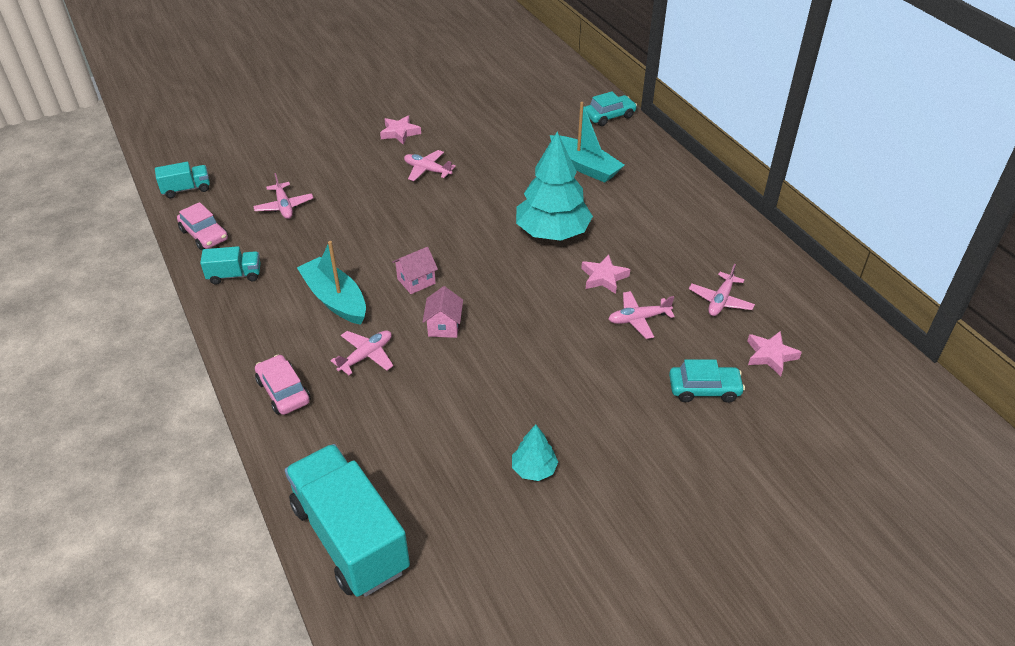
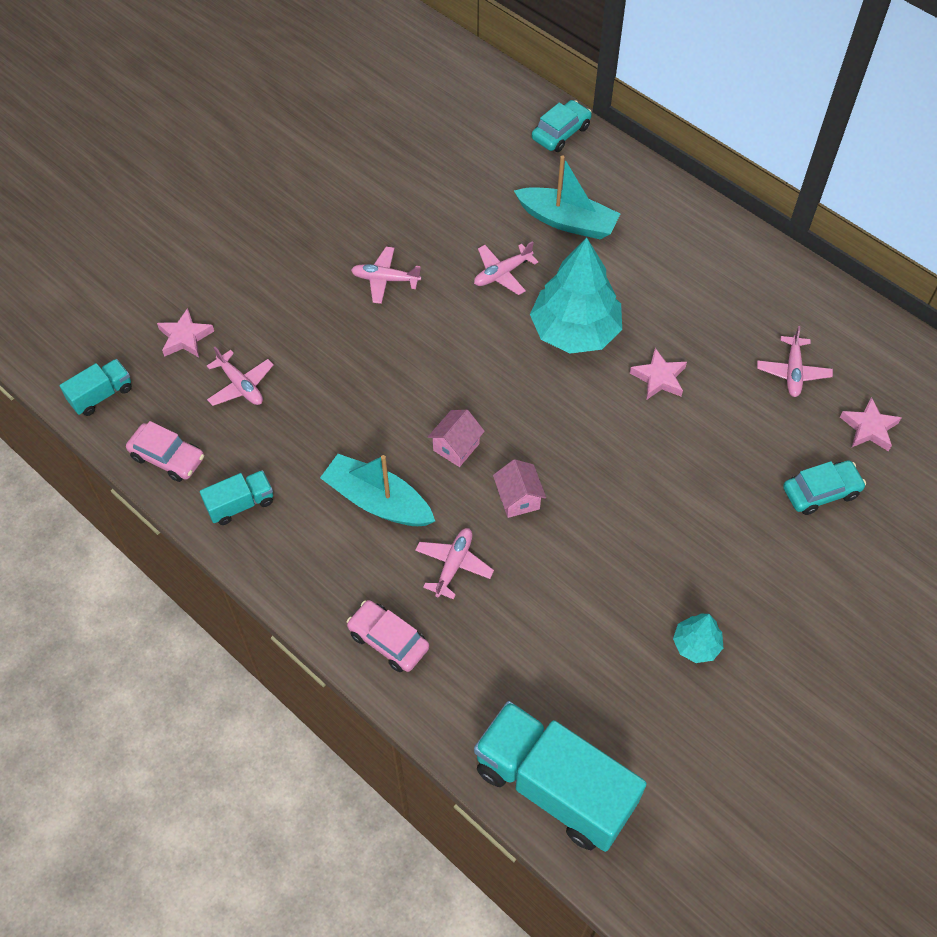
camera: 20 degrees left, 15 degrees up
(400, 133) = (320, 229): pink star -> pink star (185, 337)
(638, 319) = (719, 423): pink plane -> pink plane (502, 273)

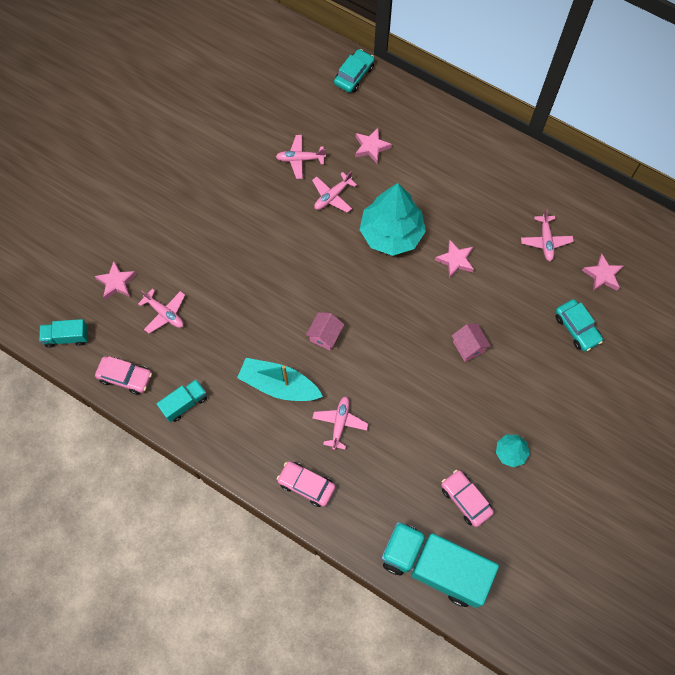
camera: 10 degrees left, 10 degrees up
(101, 395) = (67, 337): turquoise truck -> turquoise truck turned 135 degrees counterclockwise
(385, 279) = (250, 214): pink plane -> pink plane (300, 159)
(518, 499) = (374, 367): pink house -> pink house (468, 347)
(567, 221) = (371, 147): turquoise boat -> pink star
(617, 699) = (465, 499): none -> pink car
(821, 492) = (576, 328): turquoise car -> turquoise car turned 90 degrees clockwise

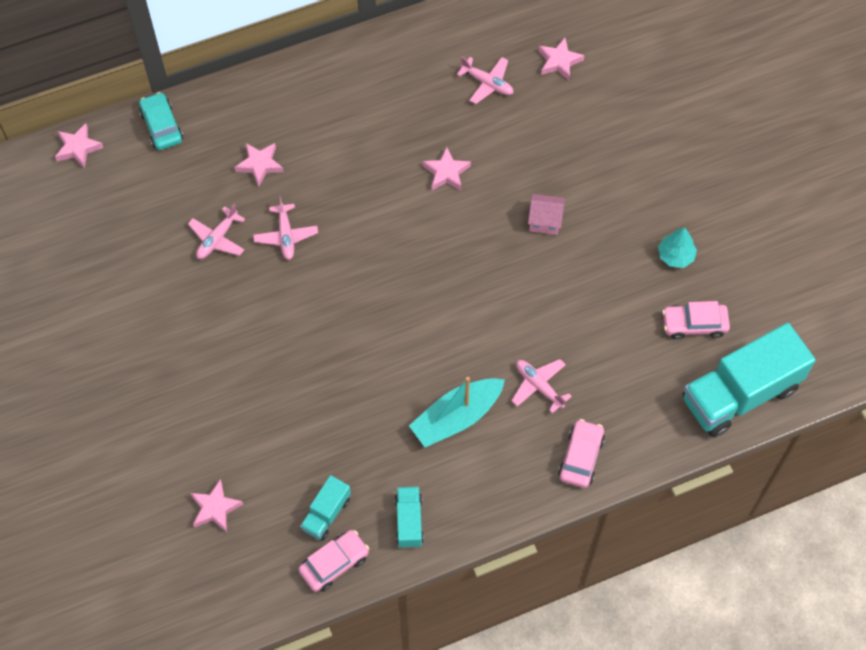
camera: 55 degrees left, 5 degrees down
(67, 337) = (240, 598): turquoise truck -> turquoise truck (326, 514)
(165, 313) = (291, 480): pink plane -> none
(303, 42) = (78, 148): none -> pink star
(306, 485) = (581, 457): pink car -> pink car turned 135 degrees clockwise
(325, 335) = (436, 341): pink house -> none
(391, 233) = (372, 209): turquoise tree -> none
(576, 328) = (595, 118): turquoise car -> none

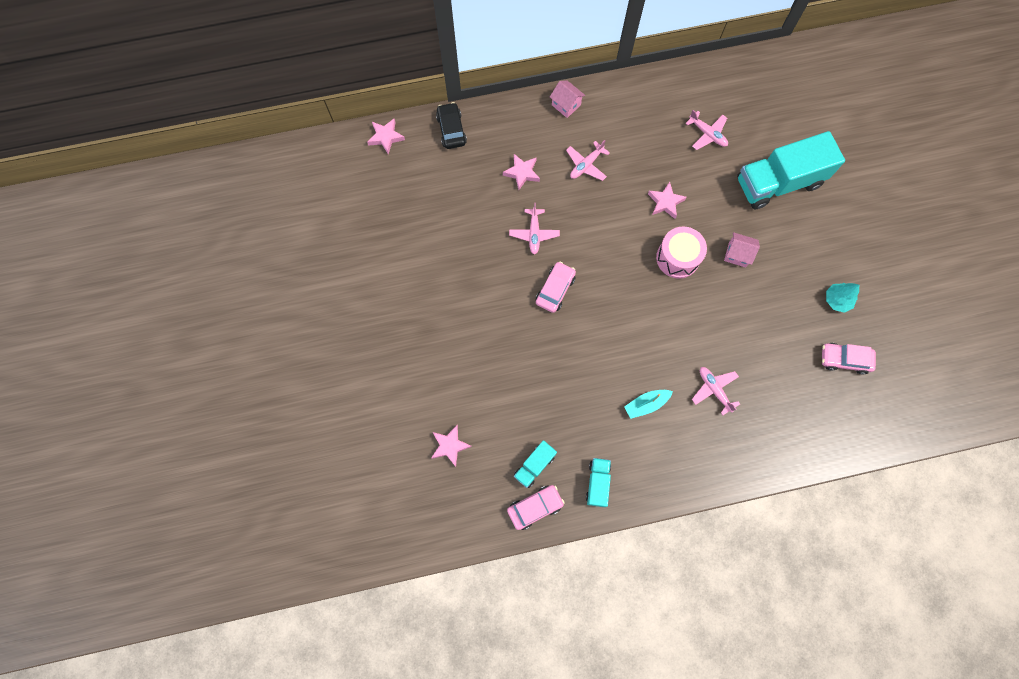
camera: 10 degrees right, 10 degrees up
(161, 126) = (451, 130): turquoise car -> black car
(217, 239) = (481, 227): pink plane -> pink plane (586, 165)
(304, 75) = (566, 105): none -> pink house
(456, 417) = (646, 404): turquoise boat -> turquoise boat, size x0.61
(471, 237) = (677, 258): none -> pink drum
(559, 61) = (766, 125): pink star -> none
(581, 457) = (739, 454): pink car -> pink car (555, 289)
(740, 394) = (873, 423): turquoise truck -> turquoise truck (778, 182)

